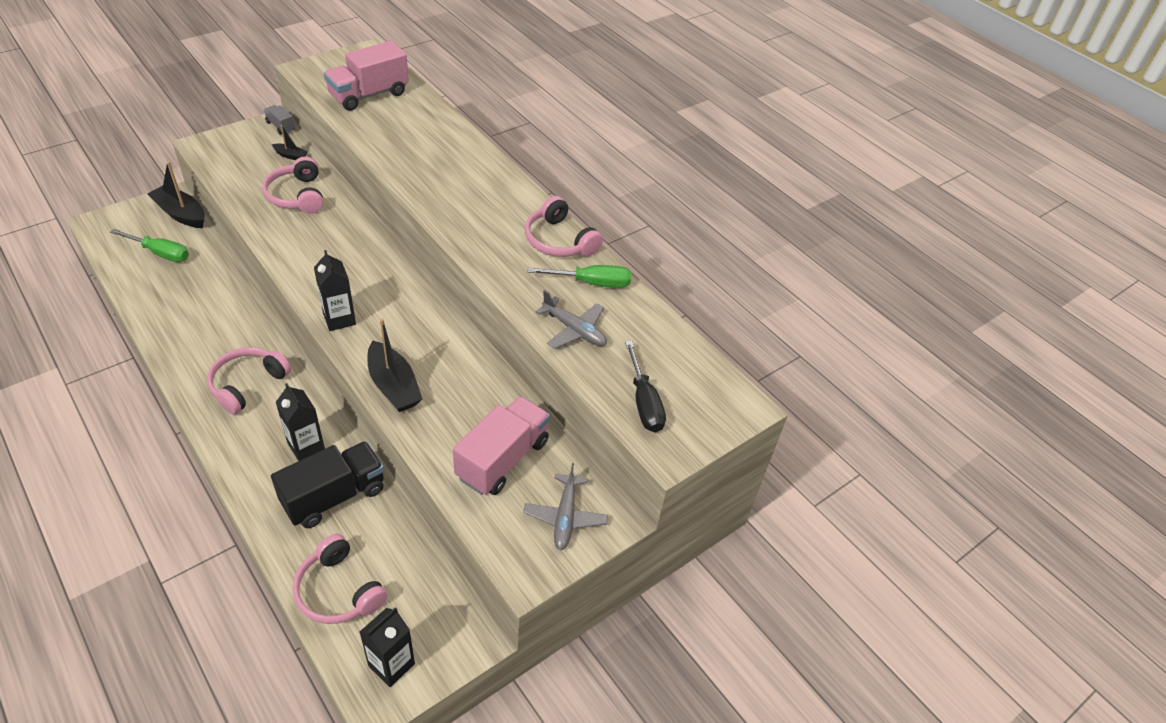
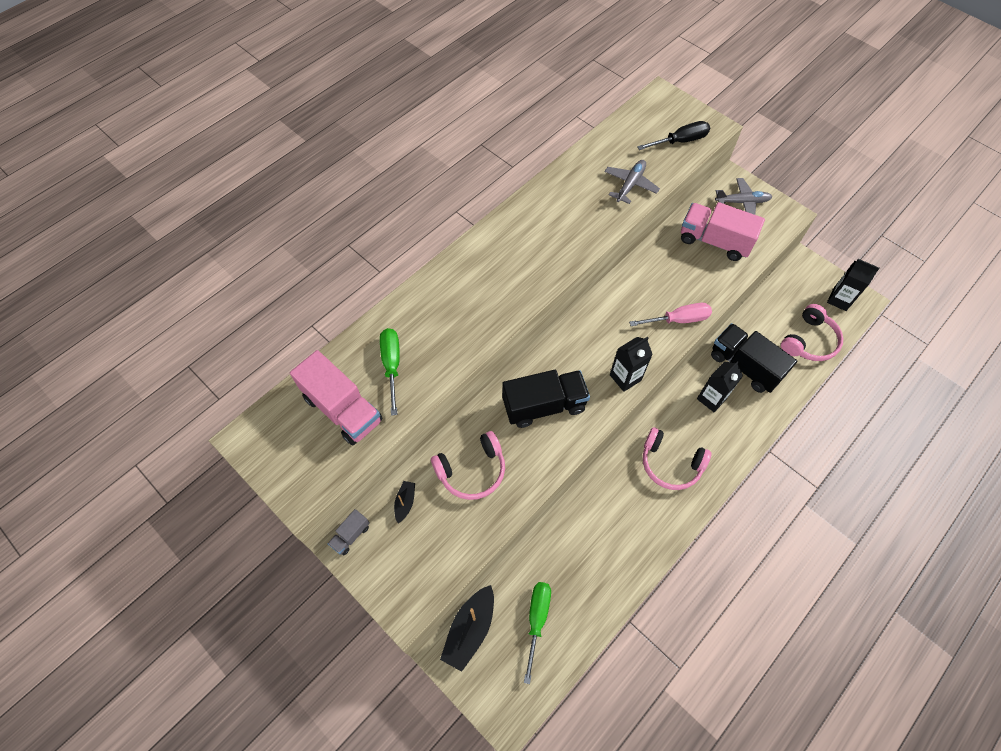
camera: 95 degrees left, 15 degrees up
(338, 252) = (544, 405): none -> black truck
(393, 386) = (679, 319): black boat -> pink screwdriver
(559, 241) = (534, 208): pink headphones -> none
(592, 283) = (576, 181): green screwdriver -> green screwdriver (392, 365)

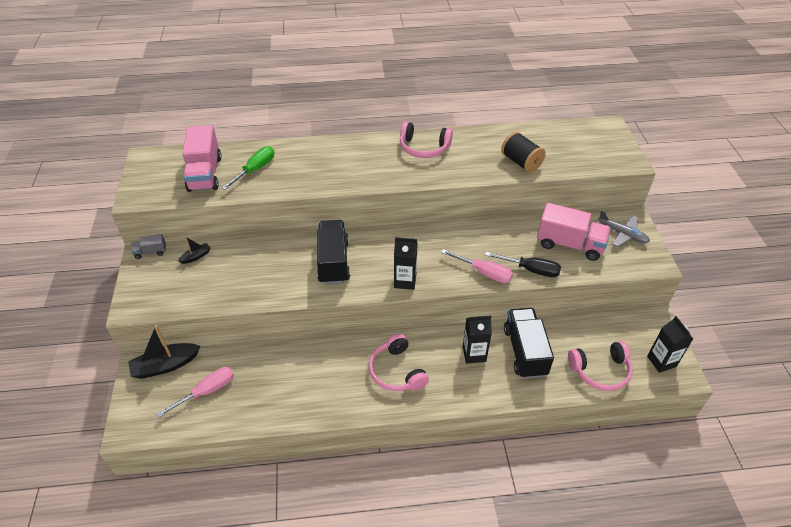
camera: 40 degrees right, 15 degrees down
(472, 471) = (250, 266): pink headphones -> pink headphones (424, 148)
(537, 619) = (207, 391): green screwdriver -> pink screwdriver
(544, 405) = (333, 262): black truck -> black truck turned 120 degrees counterclockwise
(630, 185) = (521, 162): grey plane -> black spool
(681, 141) = (591, 157): black screwdriver -> black screwdriver (531, 270)
(714, 241) = (569, 244): pink truck -> pink truck turned 135 degrees clockwise

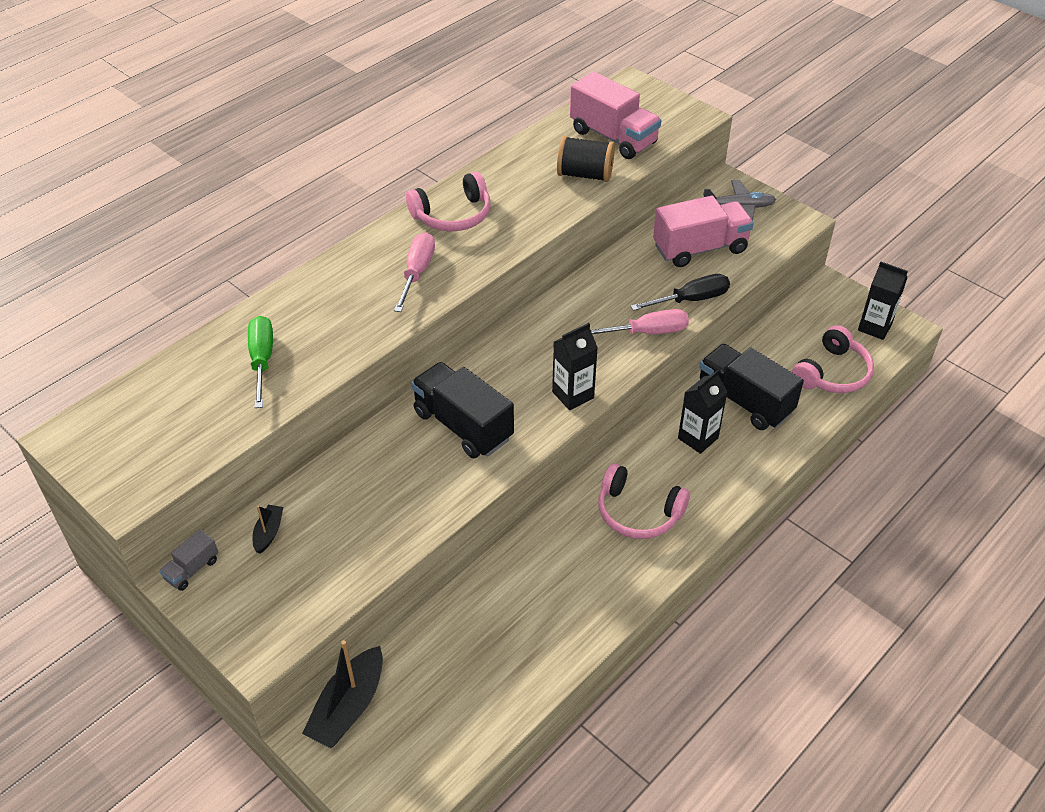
camera: 40 degrees left, 0 degrees up
(205, 174) = (193, 406): pink truck -> pink truck (613, 137)
(207, 391) = (442, 694): pink screwdriver -> pink screwdriver (417, 272)

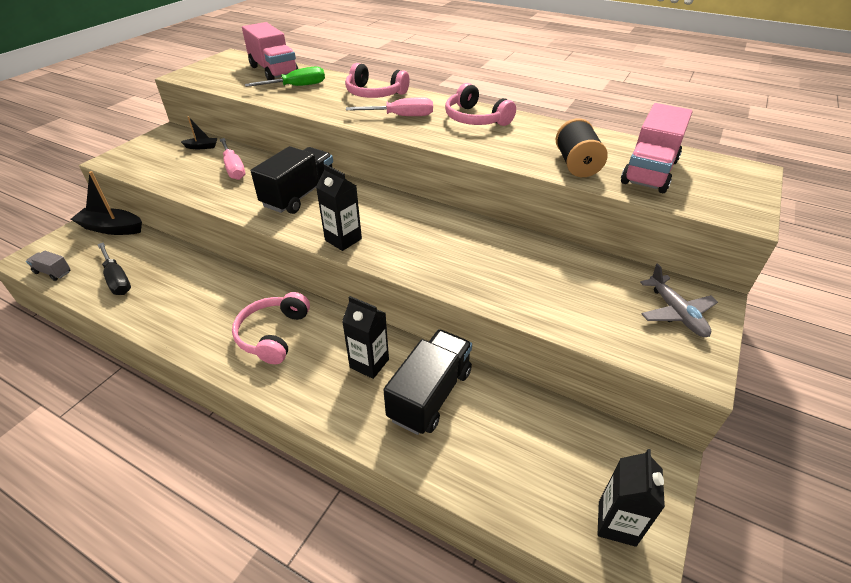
camera: 75 degrees right, 5 degrees down
(192, 569) = (177, 132): grey truck -> grey truck (53, 272)
(648, 332) = (437, 271): pink screwdriver -> pink screwdriver (234, 169)
(691, 299) = (498, 294): black screwdriver -> black screwdriver (117, 280)
(700, 248) = (581, 290): pink truck -> pink truck (274, 71)
(832, 373) = (507, 477): pink headphones -> pink headphones (374, 93)

